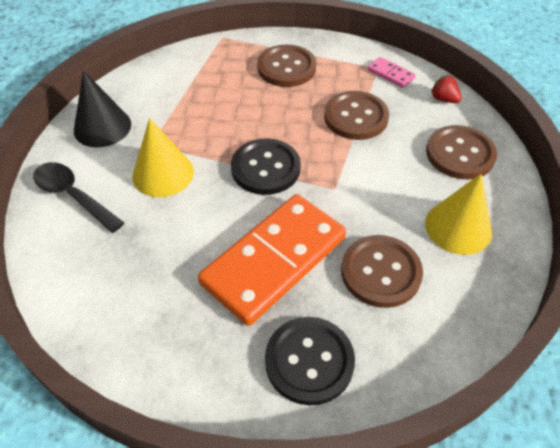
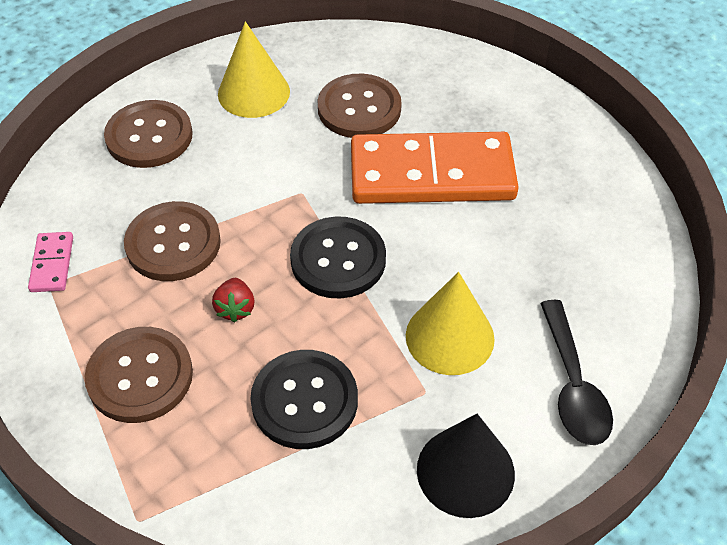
camera: 135 degrees left, 0 degrees up
(309, 361) = (483, 99): black button -> black button (304, 401)
(443, 99) = (61, 192): red strawberry -> red strawberry (235, 308)

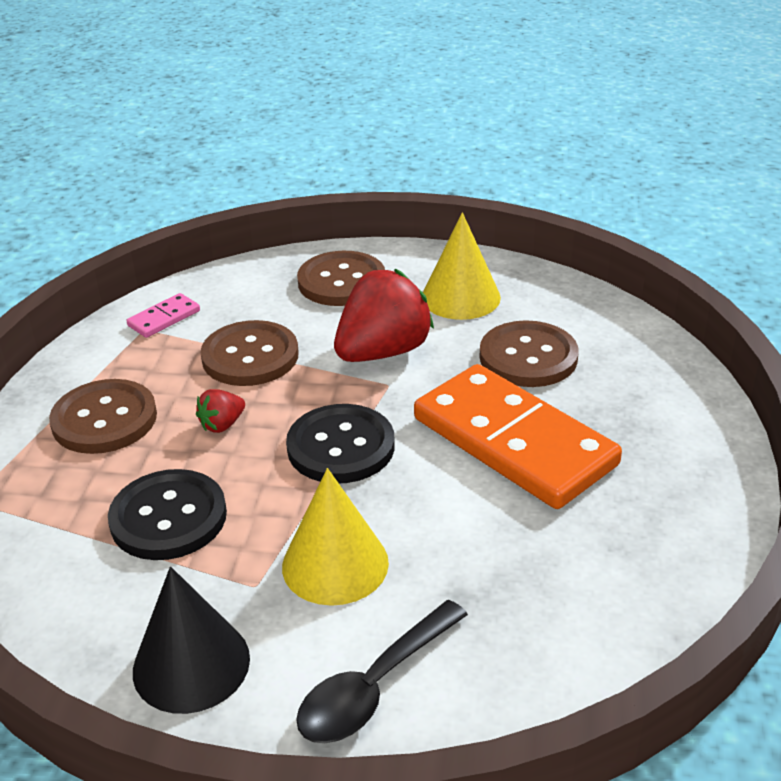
camera: 50 degrees right, 15 degrees down
(263, 171) = (383, 352): none -> red strawberry

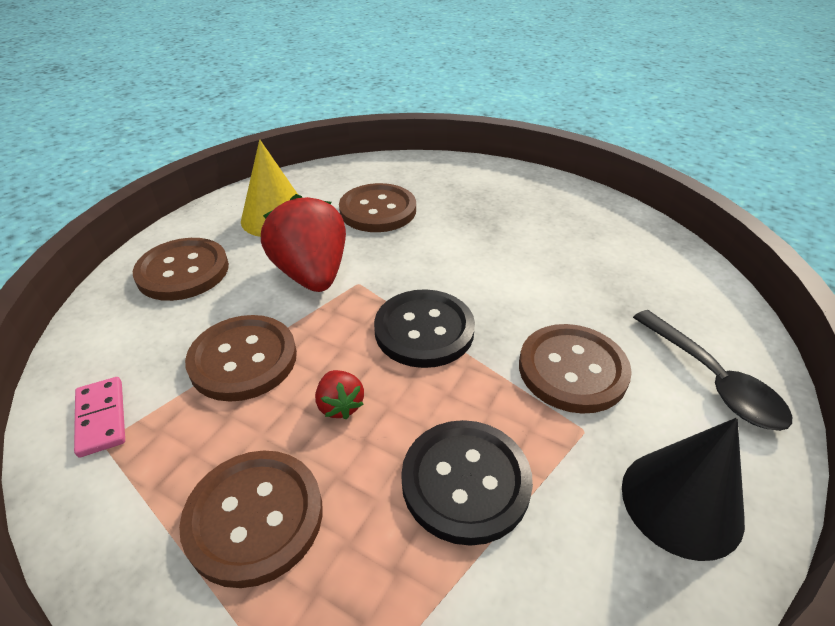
camera: 70 degrees left, 5 degrees up
(335, 564) = (572, 370): yellow cone -> brown button
(513, 442) = (469, 243): orange domino -> none

